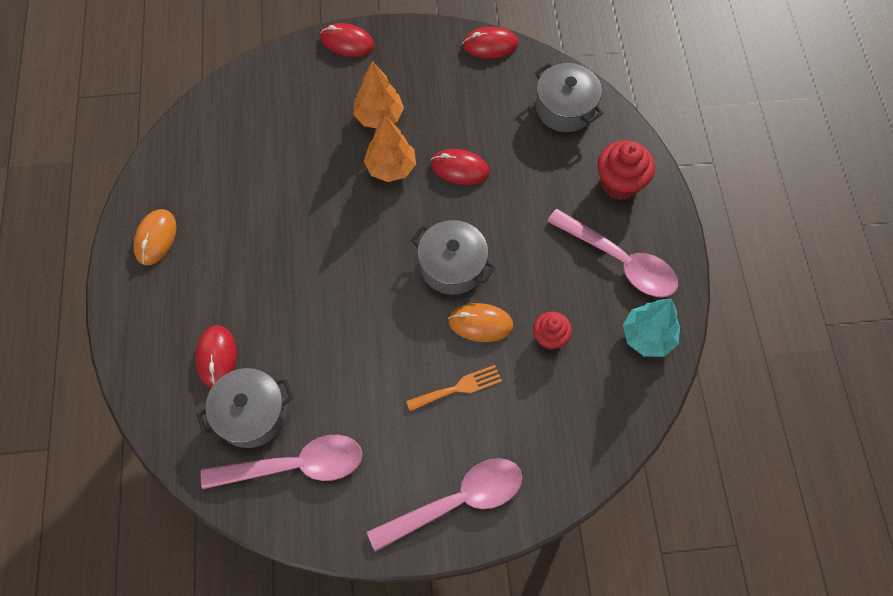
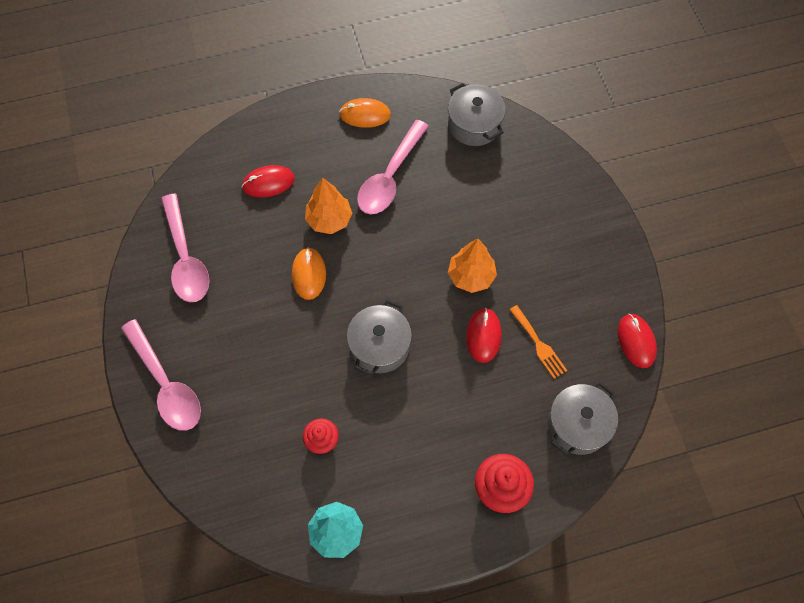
camera: 80 degrees right, 0 degrees up
(251, 414) = (224, 218): grey pot -> grey pot (474, 124)
(347, 42) = (600, 213): red mouse -> none
(379, 117) = (523, 256): orange tree -> orange tree (329, 220)
(458, 388) = (264, 369): orange fork -> orange fork (538, 344)
(480, 323) = (327, 378): orange mouse -> orange mouse (309, 274)
(620, 261) = (412, 498): pink spoon -> pink spoon (390, 177)

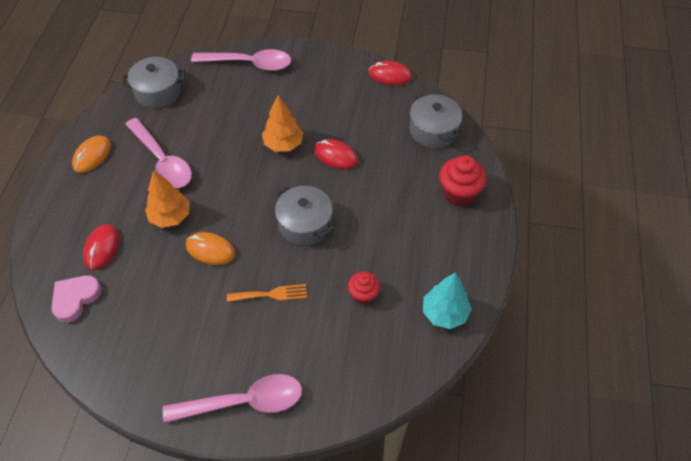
camera: 65 degrees left, 10 degrees down
(186, 258) = (129, 341): pink spoon -> pink spoon (249, 64)
(209, 192) = (75, 299): none -> pink heart
(538, 344) = (361, 127): orange fork -> orange fork (271, 294)

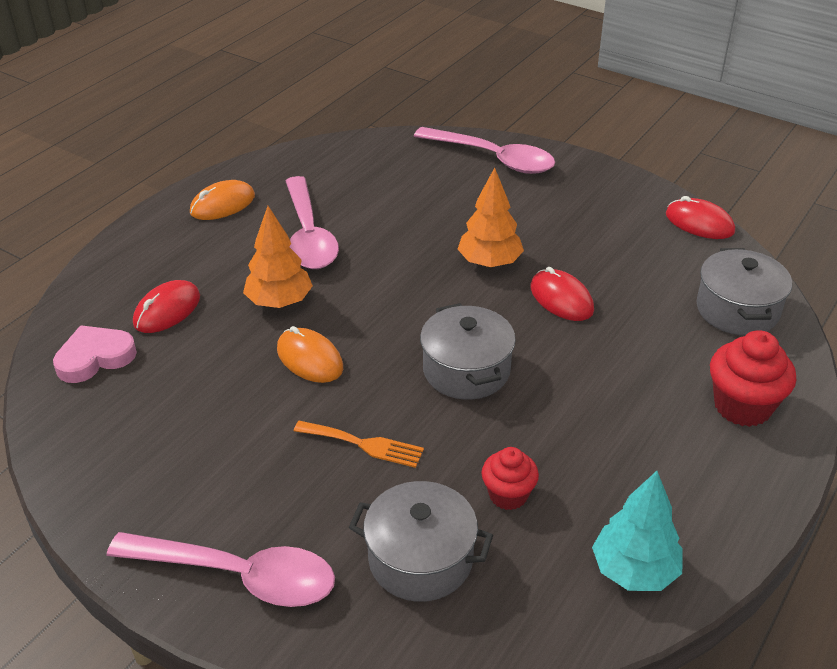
camera: 25 degrees right, 15 degrees down
(158, 92) = (350, 158): grey pot -> grey pot (420, 559)

